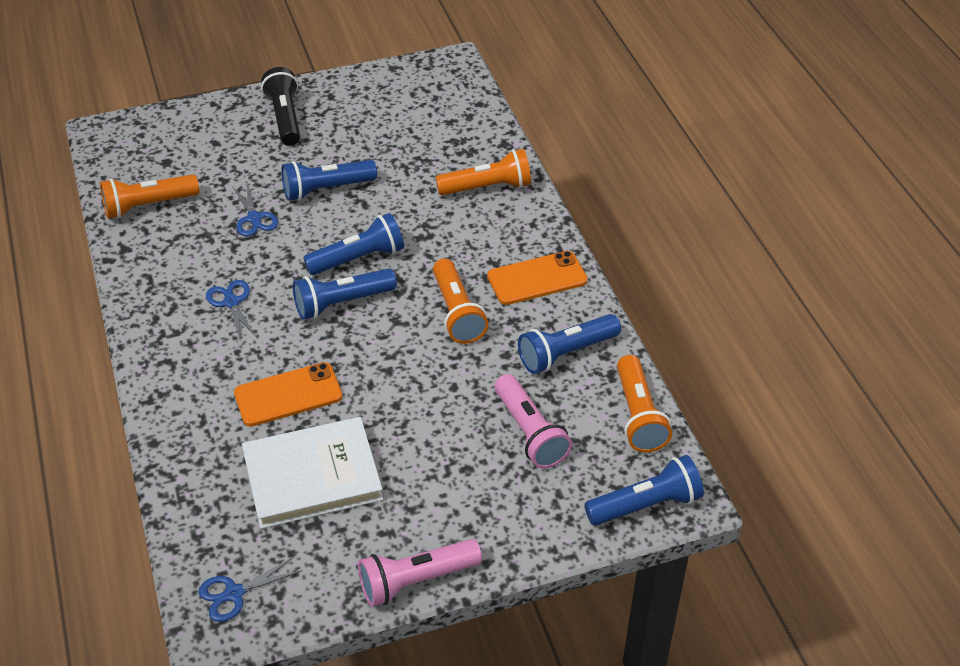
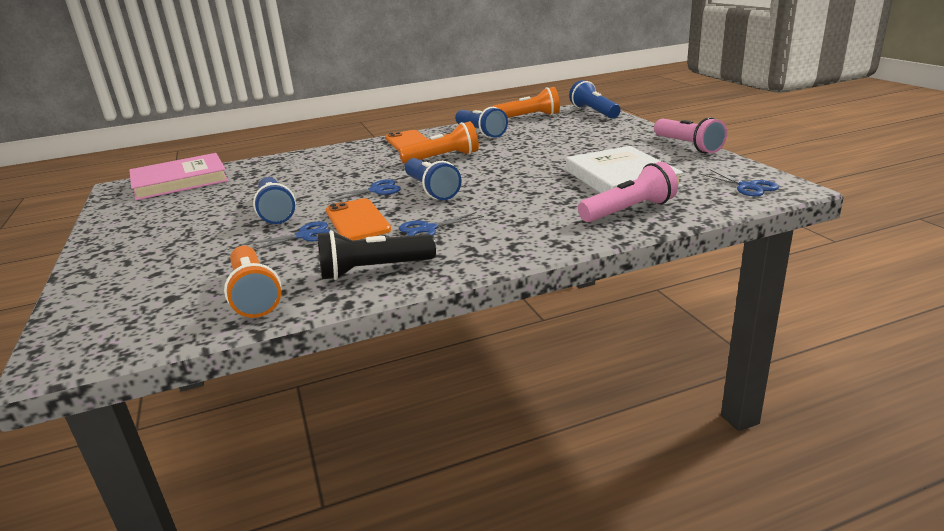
camera: 90 degrees left, 20 degrees down
(285, 118) = (141, 242): black flashlight -> black flashlight (373, 270)
(288, 395) = (540, 195): orange phone -> orange phone (357, 220)
(358, 258) = (376, 190): blue flashlight -> blue scissors
(453, 101) = (180, 181): none -> pink book
(487, 187) = (303, 162): orange flashlight -> none
(530, 432) = (551, 134): pink flashlight -> pink flashlight (629, 210)

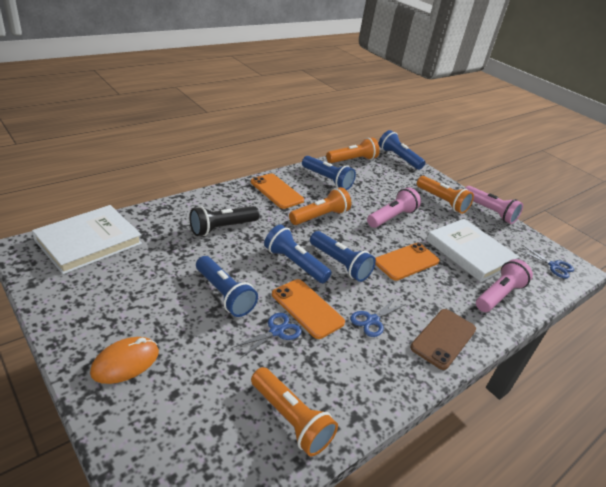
camera: 25 degrees left, 10 degrees up
(132, 252) = (125, 362): none -> orange mouse
(180, 181) = (88, 241): pink book -> white book
(373, 270) = (366, 378): black flashlight -> black flashlight (222, 228)
(376, 190) = (294, 263): blue scissors -> blue flashlight
(509, 243) = (443, 338): none -> brown phone
(520, 187) = (406, 261): none -> orange phone
(536, 155) = (391, 217): none -> pink flashlight
(622, 141) = (442, 201): none -> orange flashlight

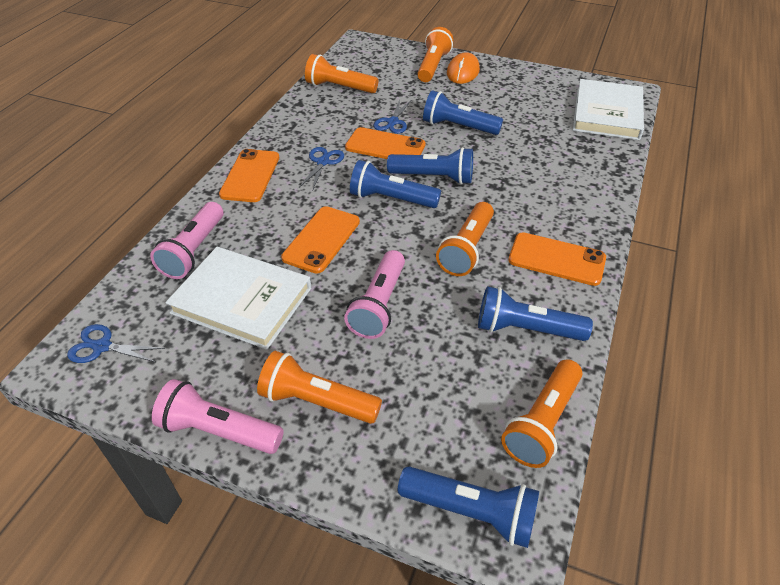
camera: 155 degrees right, 10 degrees up
(144, 394) = (433, 66): none -> orange flashlight
(222, 228) = (539, 177): black flashlight -> none
(443, 338) = (250, 176): brown phone -> orange phone

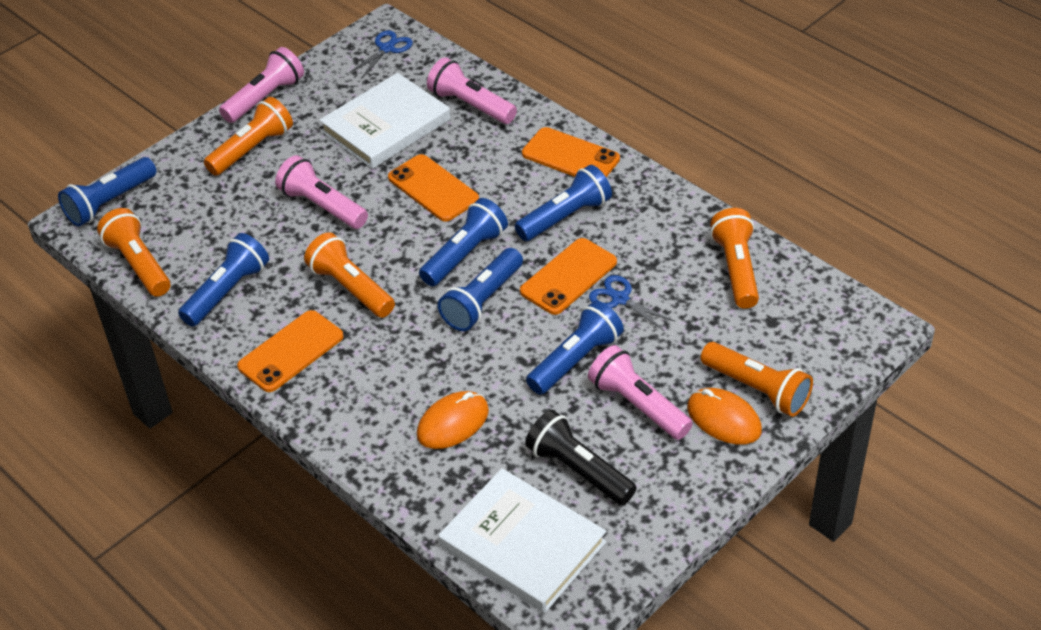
camera: 115 degrees right, 0 degrees up
(323, 162) = (565, 216): blue scissors -> blue flashlight
(339, 87) = (736, 269): orange flashlight -> orange flashlight turned 45 degrees counterclockwise
(476, 99) = (637, 405): none -> pink flashlight
(540, 107) = (578, 470): none -> black flashlight
(549, 160) = (453, 423): none -> orange mouse

